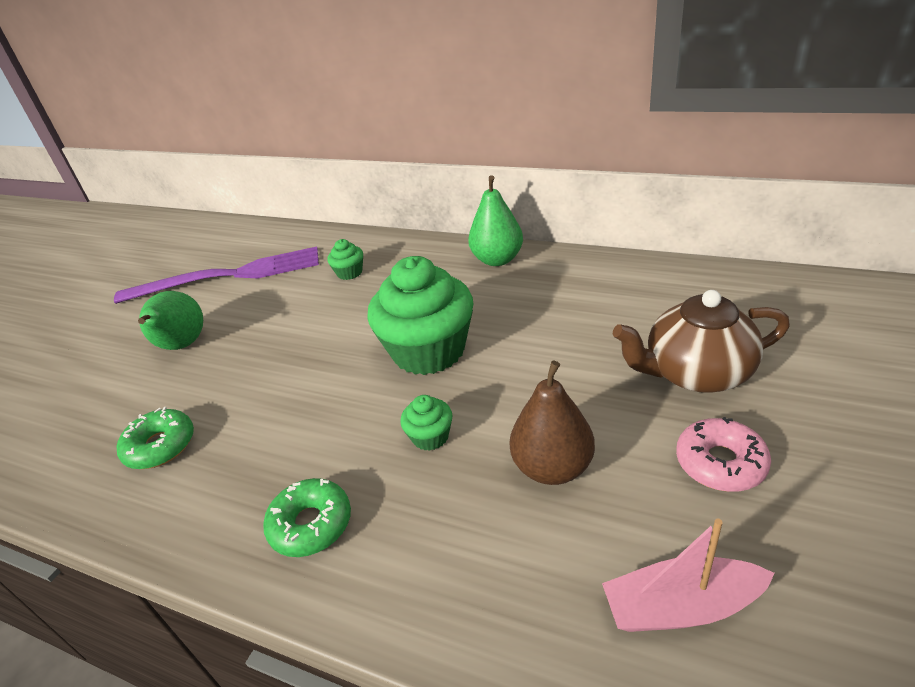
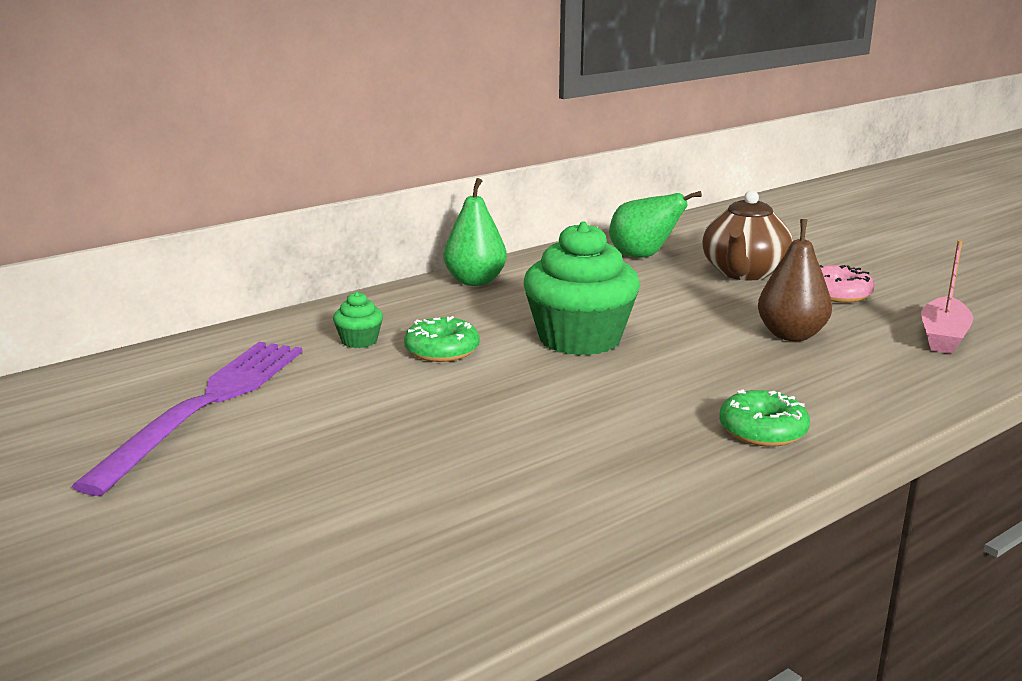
camera: 65 degrees left, 15 degrees down
(160, 446) = (546, 492): green donut -> green donut (442, 350)
(182, 346) = (337, 457): green pear -> green pear (643, 256)
(430, 437) = (705, 364): green cupcake -> none

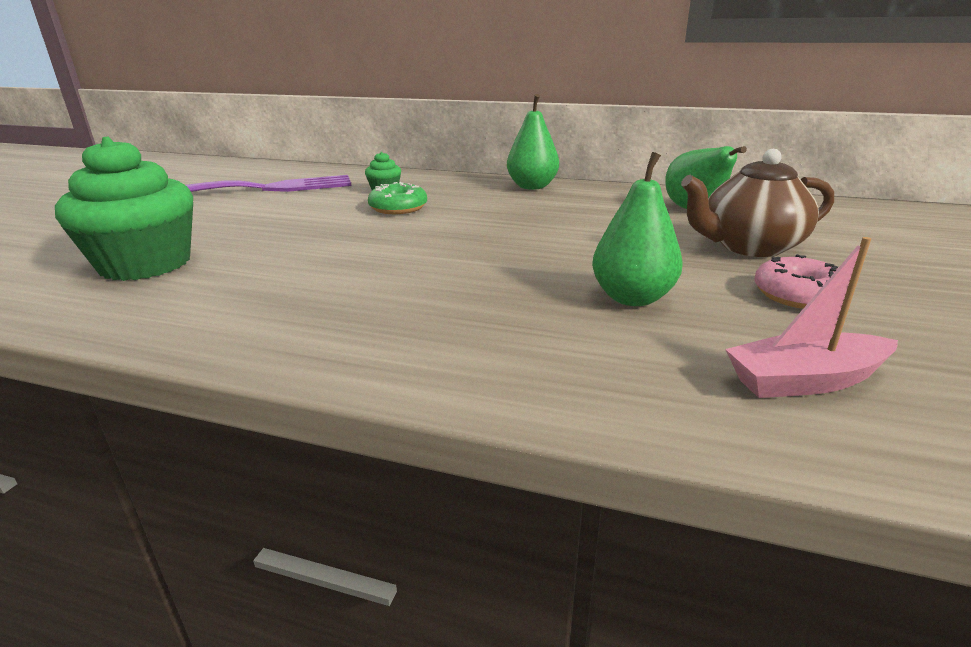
camera: 55 degrees right, 5 degrees up
(579, 339) = (479, 232): green cupcake -> green cupcake (145, 264)
(762, 430) = (377, 334): green donut -> none
(791, 335) = (632, 298): brown pear -> green pear

